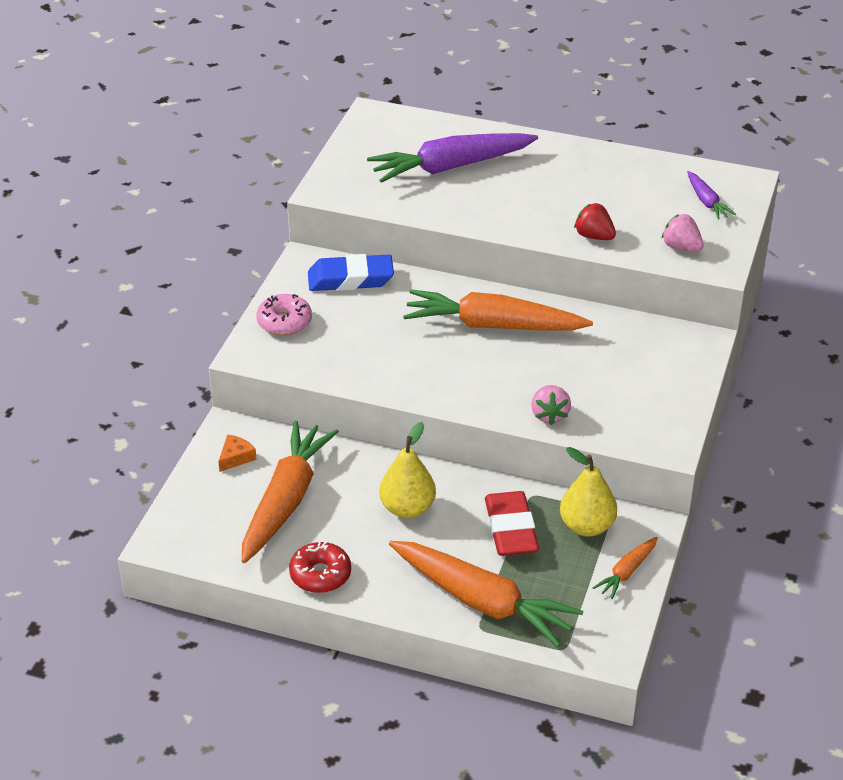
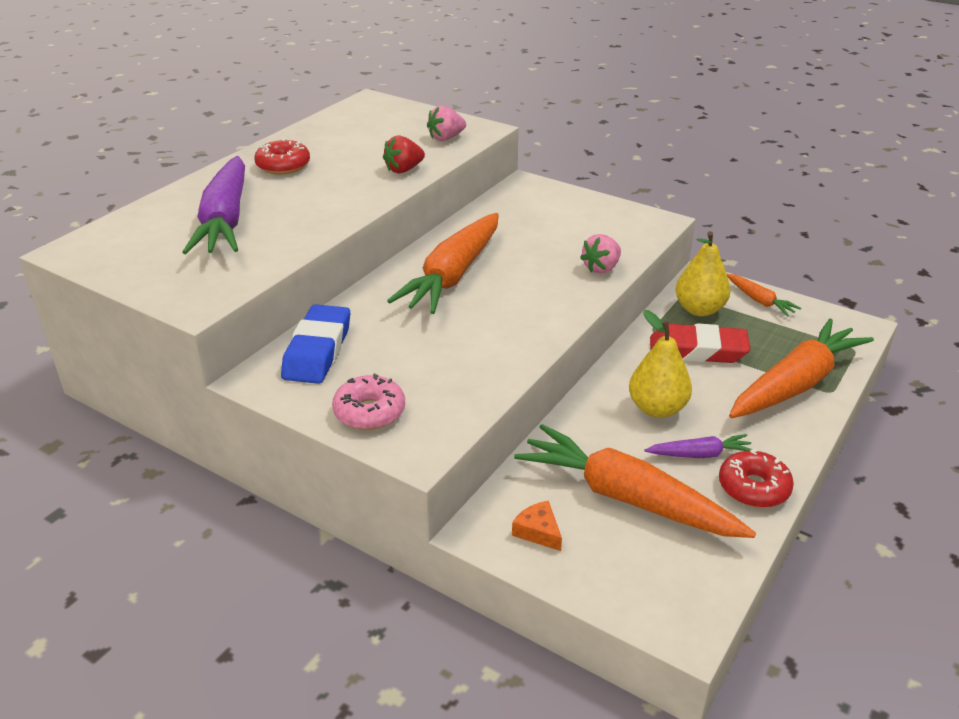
camera: 75 degrees left, 5 degrees down
(549, 415) = (601, 268): pink strawberry -> pink strawberry turned 120 degrees clockwise
(564, 168) = (283, 166): none -> red donut
(706, 201) = (387, 118): purple carrot -> purple carrot (699, 454)

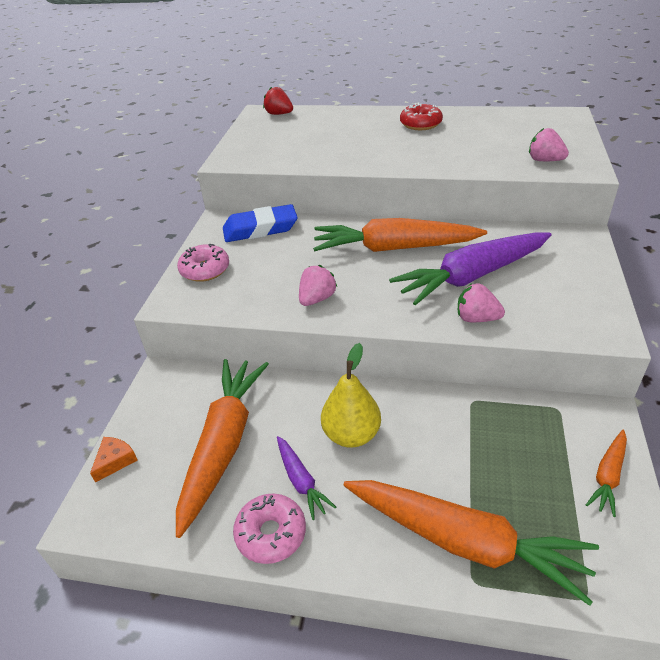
camera: 70 degrees right, 5 degrees up
(225, 220) = (330, 134): purple carrot -> purple carrot (472, 276)
(404, 170) = (466, 162): red strawberry -> red strawberry (279, 114)
(502, 344) = (317, 299): none -> pink strawberry
(538, 531) = (170, 404): orange cheese -> orange cheese (115, 461)
(697, 350) = (465, 442): red eraser -> none
(699, 309) = (541, 427): yellow pear -> none
(753, 488) = (271, 534): red donut -> pink donut

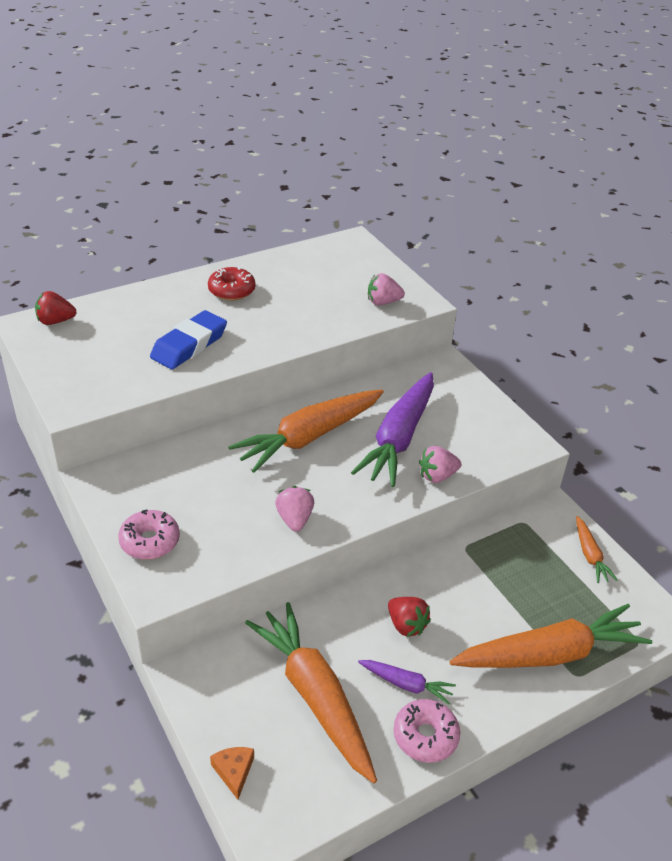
camera: 45 degrees left, 0 degrees up
(260, 229) = (155, 470): blue eraser -> blue eraser (189, 345)
(351, 434) = (406, 625): yellow pear -> red strawberry

